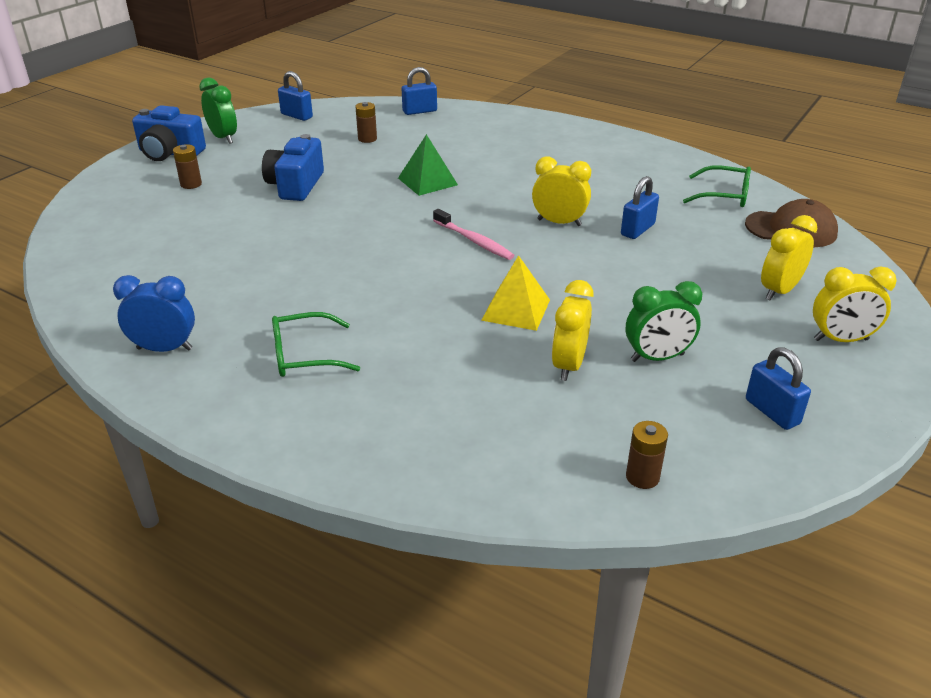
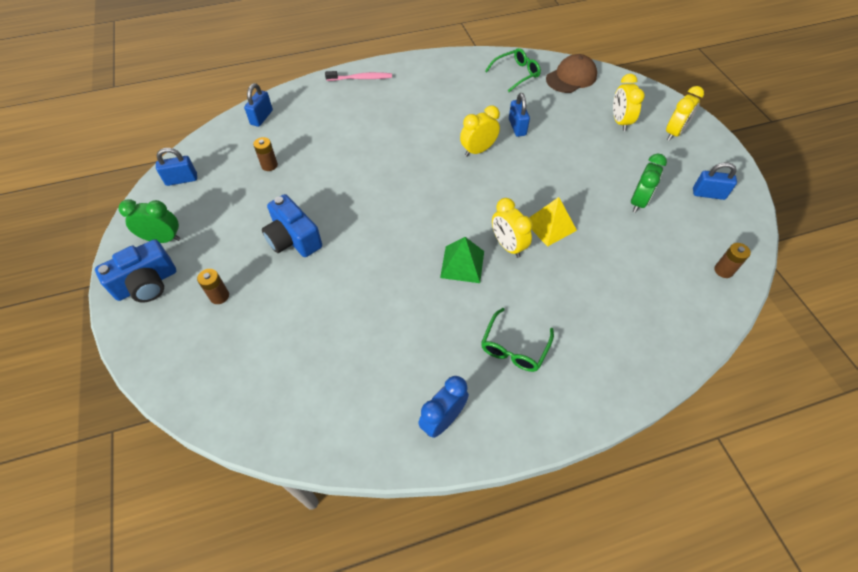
camera: 50 degrees left, 20 degrees up
(427, 181) = (365, 173): green pyramid -> green pyramid (462, 264)
(474, 241) = (461, 197): pink toothbrush -> pink toothbrush (361, 78)
(568, 365) = (618, 238): yellow clock -> yellow clock (508, 246)

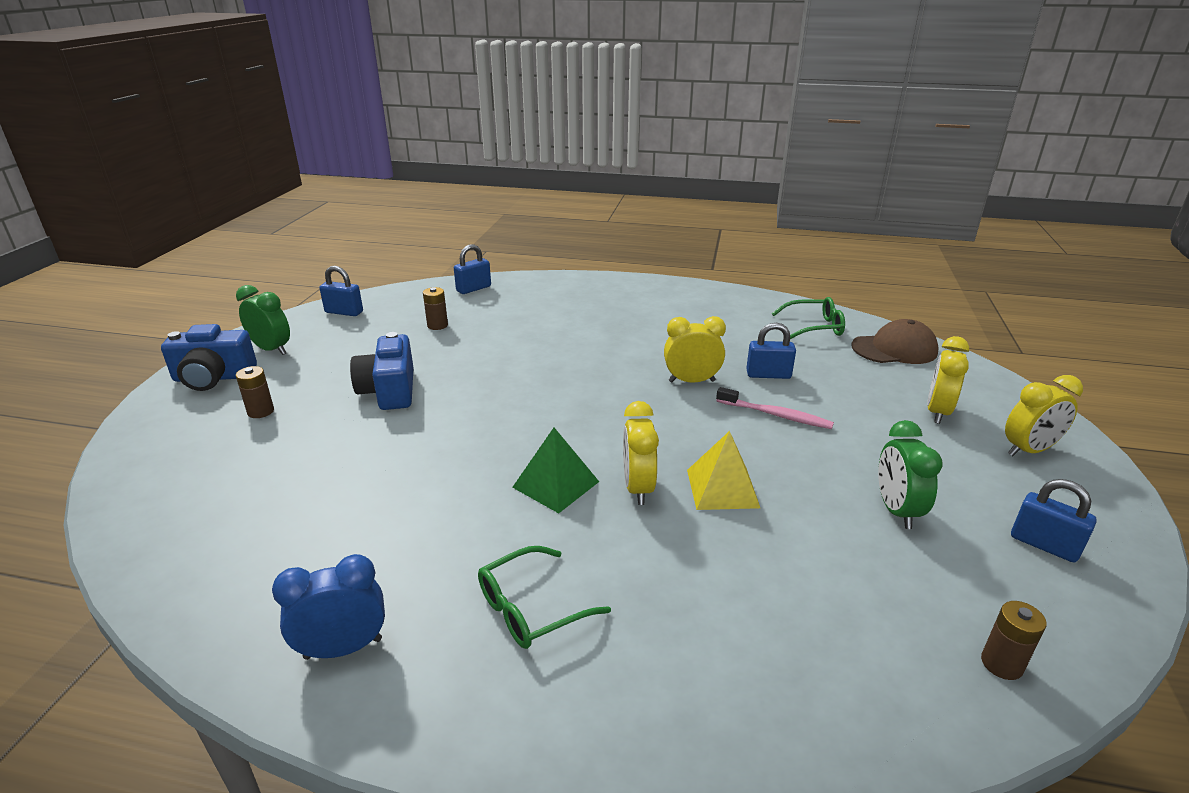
camera: 30 degrees right, 25 degrees down
(361, 78) = (612, 285): pink toothbrush -> pink toothbrush (776, 415)
(517, 127) = (768, 375): blue padlock -> blue padlock turned 75 degrees clockwise
(638, 202) = (896, 510): green clock -> green clock turned 120 degrees clockwise

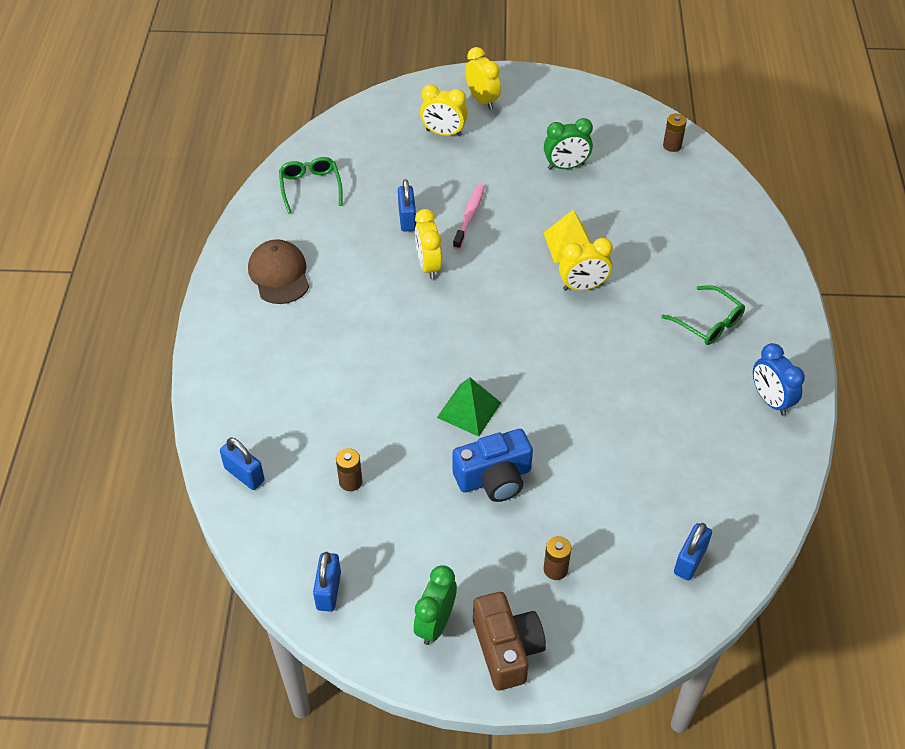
camera: 100 degrees left, 20 degrees up
(213, 378) = (506, 649): blue camera -> brown camera
(555, 484) = (593, 331): green pyramid -> green pyramid (469, 410)
(894, 349) = (346, 142): brown cap -> brown cap (279, 274)
(1044, 545) = (577, 114): blue padlock -> blue padlock (690, 561)

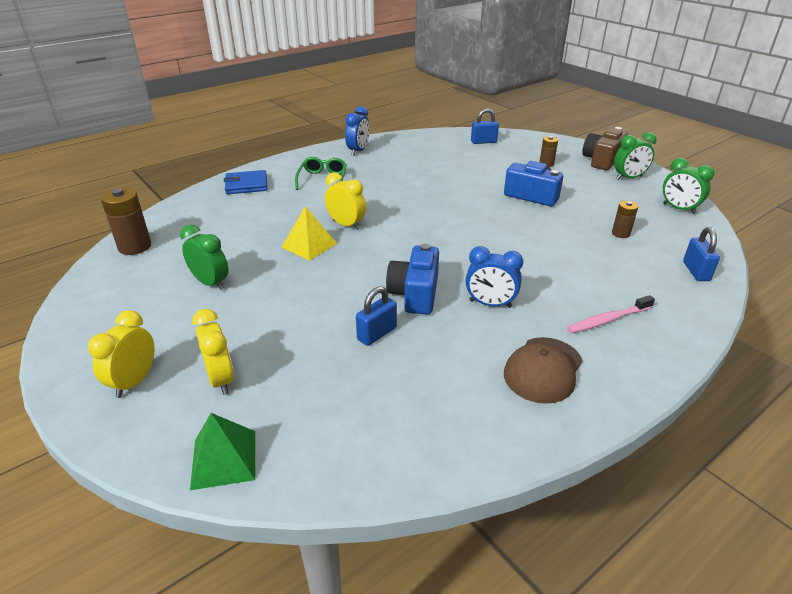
camera: 130 degrees left, 15 degrees down
(310, 187) = (414, 429): green glasses -> none
(328, 591) = (679, 209): blue padlock -> green clock
(368, 299) = (490, 304): none -> blue clock
(428, 266) = (415, 294): yellow clock -> blue camera
(469, 216) = (332, 302): pink toothbrush -> pink toothbrush (607, 320)
(469, 410) = (506, 220): green pyramid -> green pyramid (224, 459)
(672, 145) = (135, 246): brown battery -> brown battery, size x1.71
(747, 258) = (246, 185): none -> blue wallet

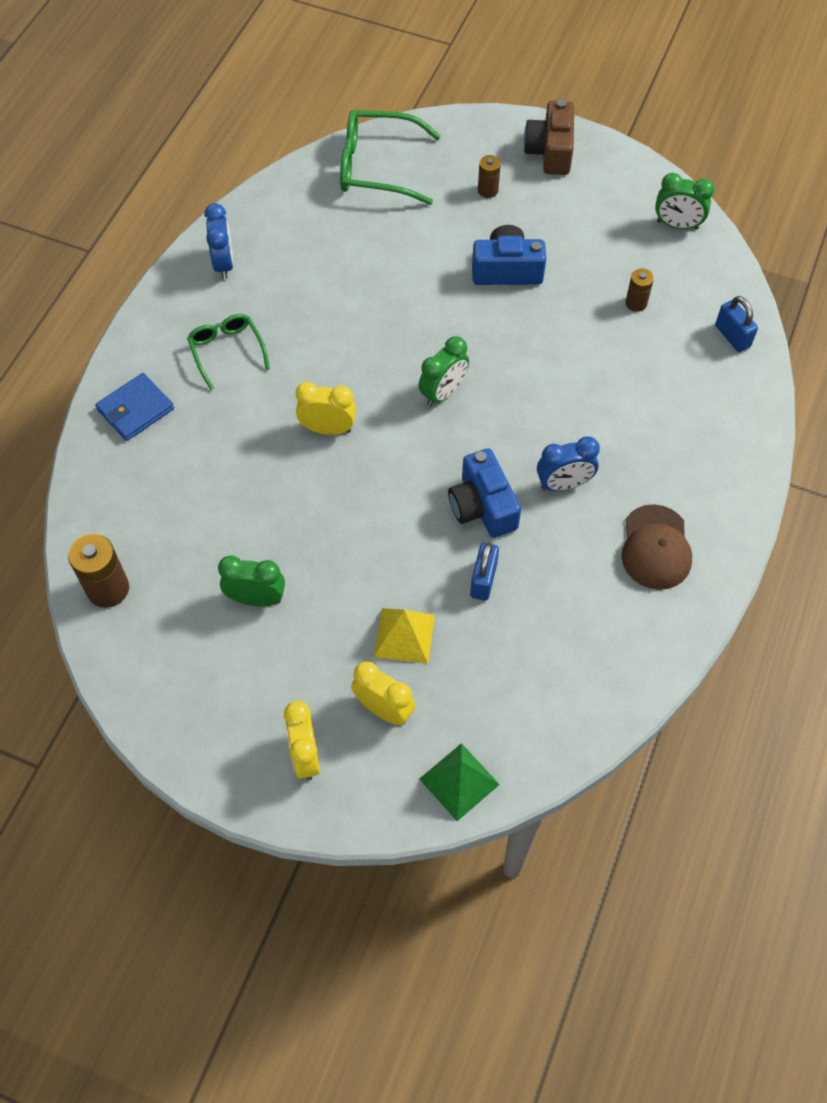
camera: 30 degrees left, 25 degrees up
(309, 245) = (313, 486): yellow pyramid -> yellow pyramid (404, 635)
(483, 142) = (378, 167): blue padlock -> green glasses
(607, 320) = (681, 452): pink toothbrush -> none
(628, 178) = (598, 181): green clock -> green clock (443, 393)

